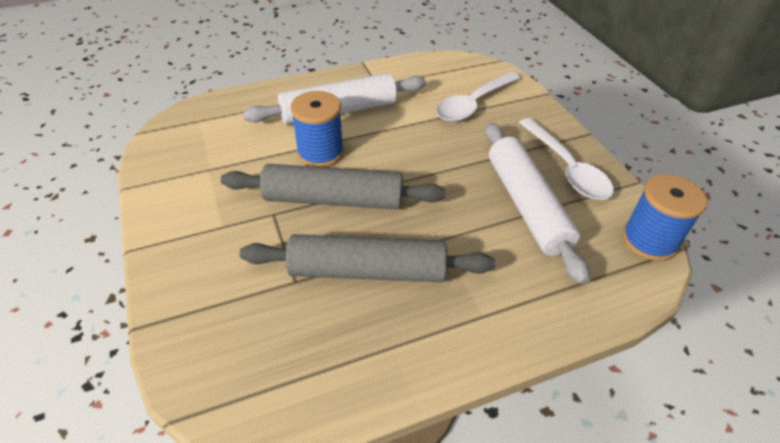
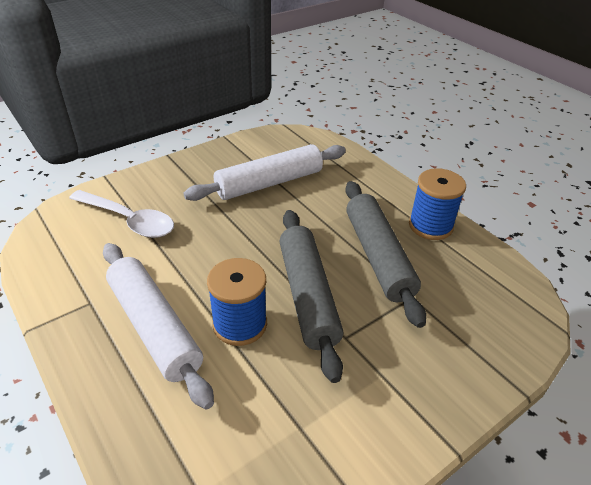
camera: 105 degrees left, 5 degrees down
(566, 168) = (217, 165): white spoon -> none
(649, 241) = (283, 135): blue spool -> blue spool (430, 226)

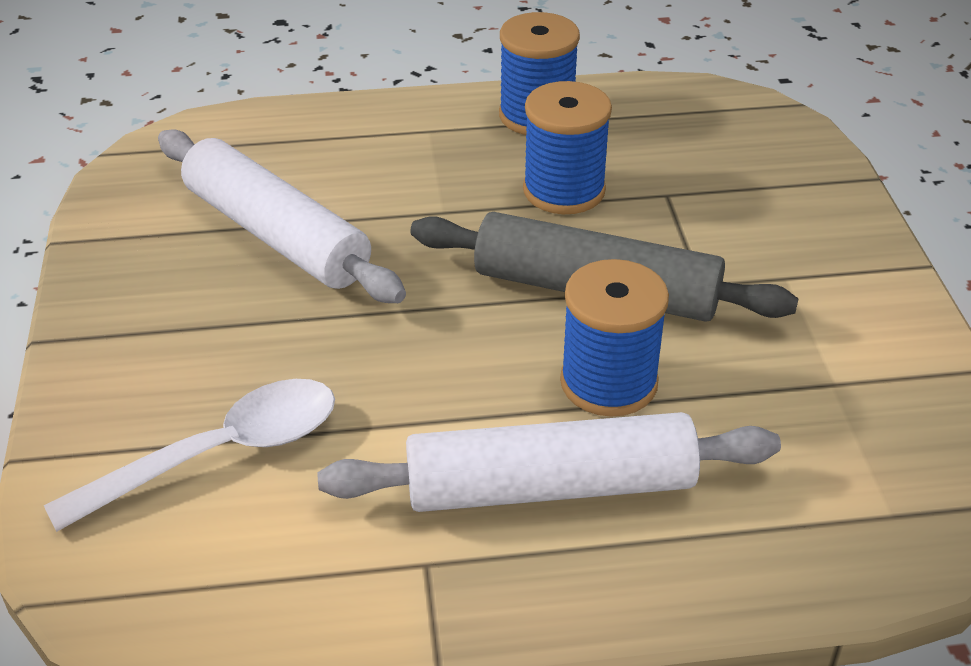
camera: 60 degrees left, 0 degrees up
(269, 183) = (276, 235): white rolling pin -> white rolling pin turned 45 degrees counterclockwise
(378, 256) = (564, 190): grey rolling pin -> blue spool

